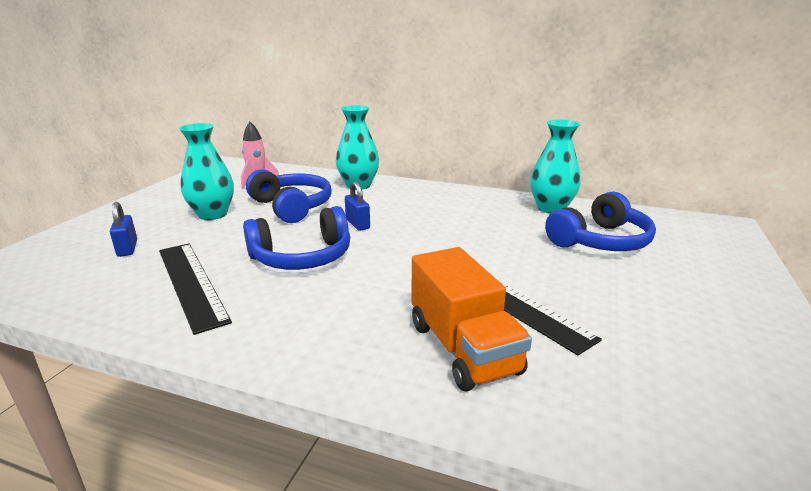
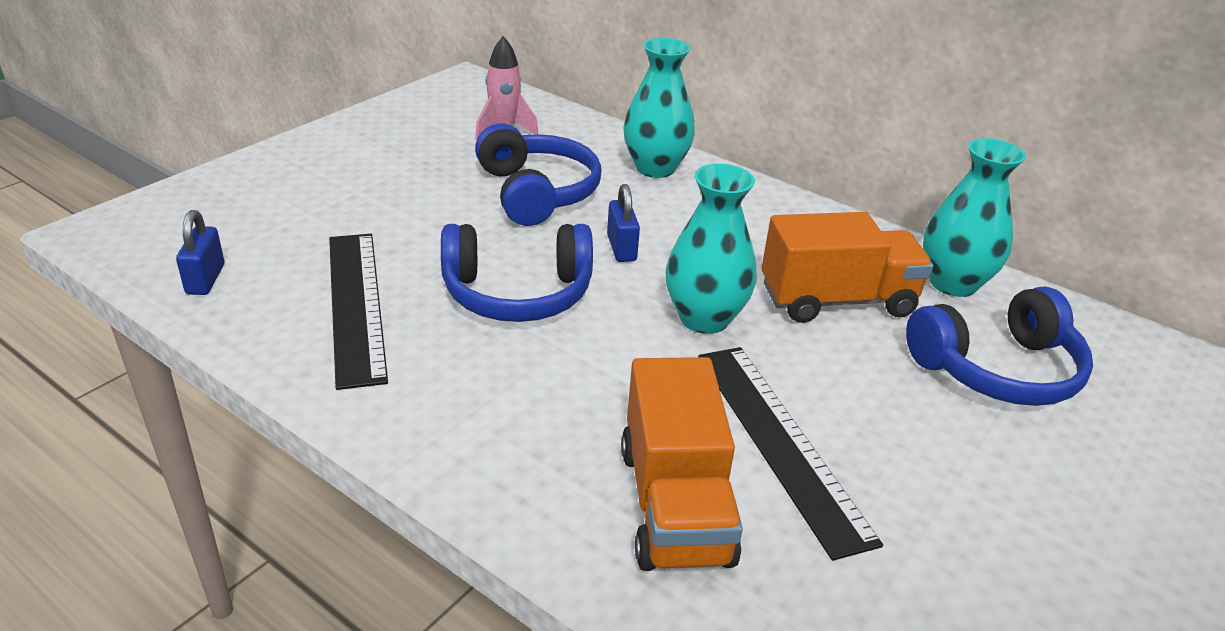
camera: 15 degrees right, 10 degrees up
(127, 248) = (290, 224): blue padlock -> blue padlock (205, 279)
(212, 214) = (419, 184): turquoise vase -> turquoise vase (704, 318)
(495, 226) = (837, 300): none -> orange truck

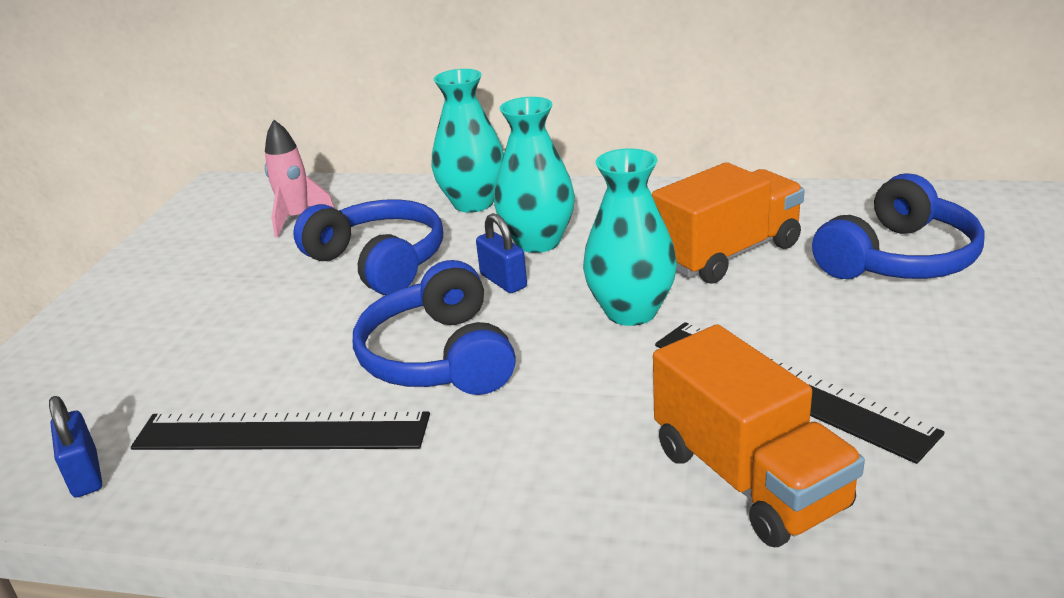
camera: 20 degrees left, 5 degrees down
(355, 304) = (281, 432): black ruler -> black ruler turned 45 degrees counterclockwise
(517, 293) = (439, 357): blue headphones -> blue headphones turned 105 degrees clockwise
(953, 283) = (805, 206): turquoise vase -> turquoise vase (538, 242)

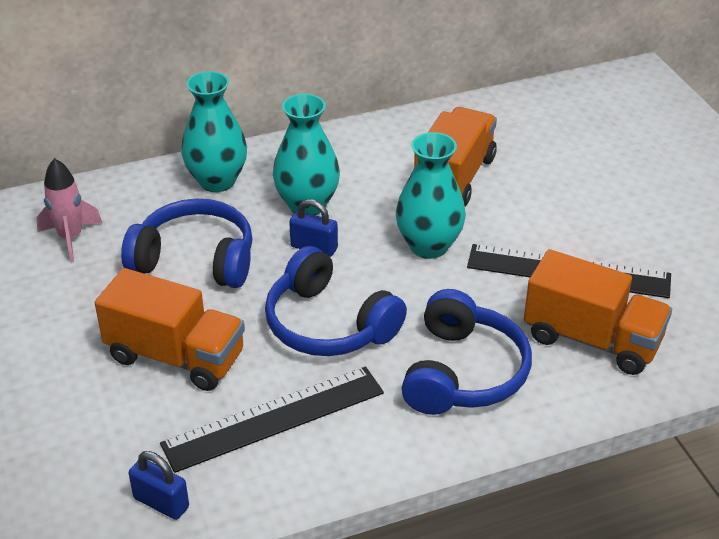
camera: 35 degrees left, 10 degrees up
(263, 341) = (176, 356): none -> orange truck
(898, 258) = (565, 153): blue headphones -> blue headphones (463, 372)

